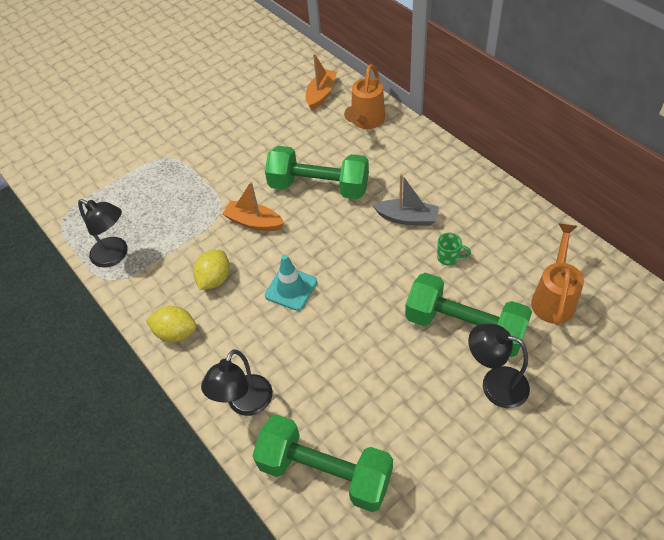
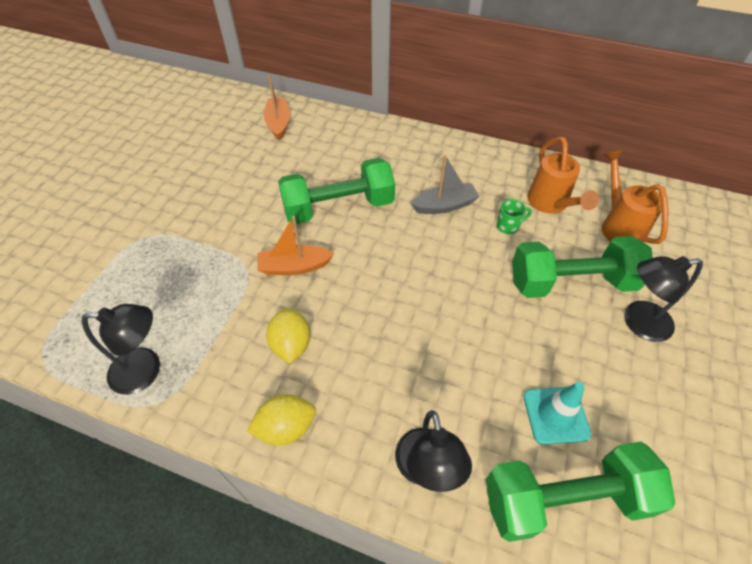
camera: 35 degrees left, 0 degrees up
(291, 288) = (383, 318): turquoise traffic cone -> turquoise traffic cone (556, 415)
(366, 122) = (341, 135): orange watering can -> orange watering can (550, 204)

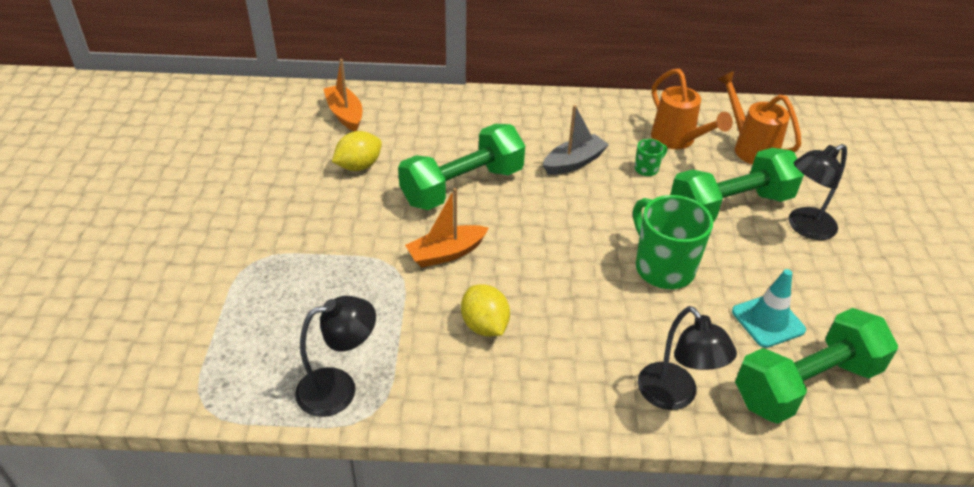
camera: 20 degrees left, 10 degrees down
(286, 427) = (521, 399): yellow lemon -> yellow lemon (359, 166)
(477, 330) = (662, 268): none -> green mug

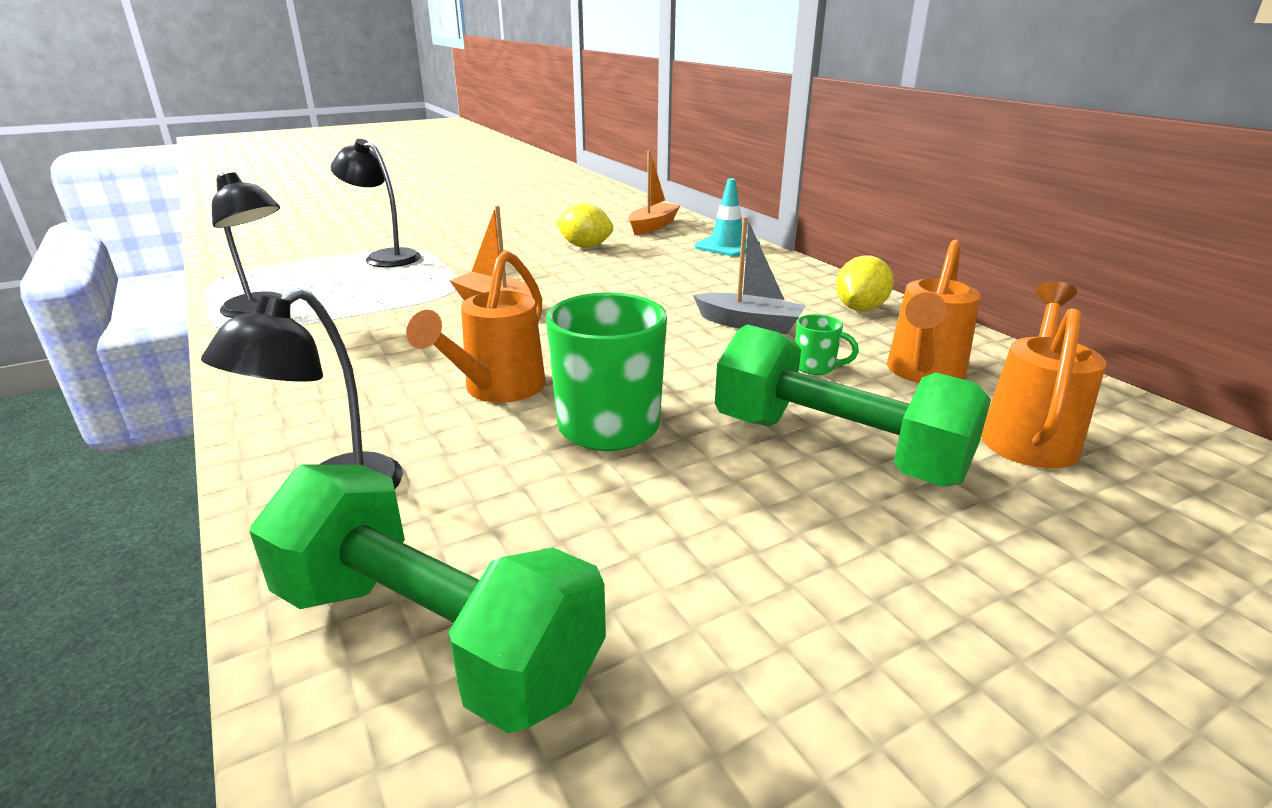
camera: 60 degrees right, 15 degrees down
(462, 186) = (615, 286): green dumbbell -> none
(484, 325) = (395, 346): yellow lemon -> yellow lemon (860, 309)
(591, 297) = (497, 390): none -> orange watering can
(768, 321) = (579, 550): turquoise traffic cone -> turquoise traffic cone (727, 246)
(804, 227) = (901, 539): black lamp -> black lamp (385, 257)

